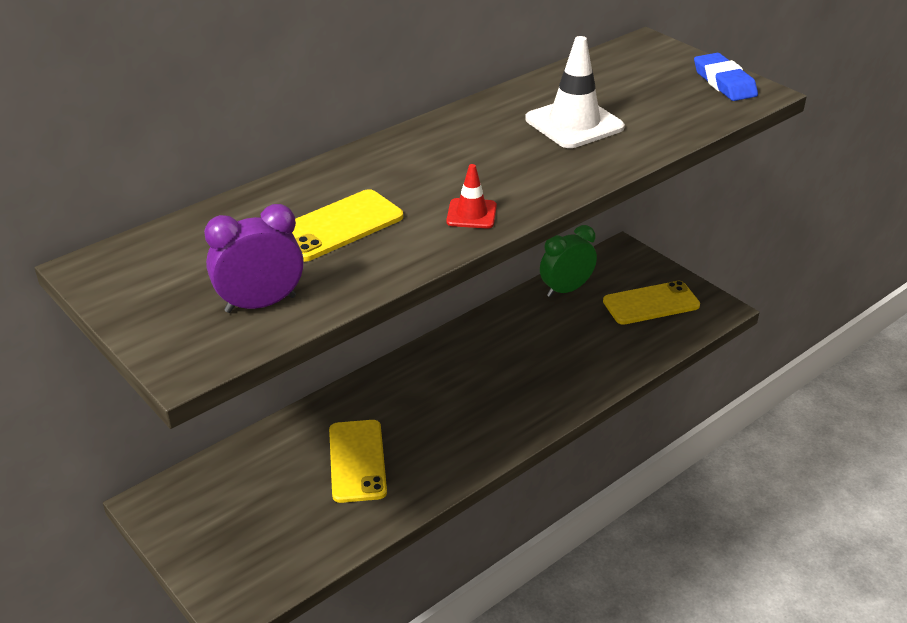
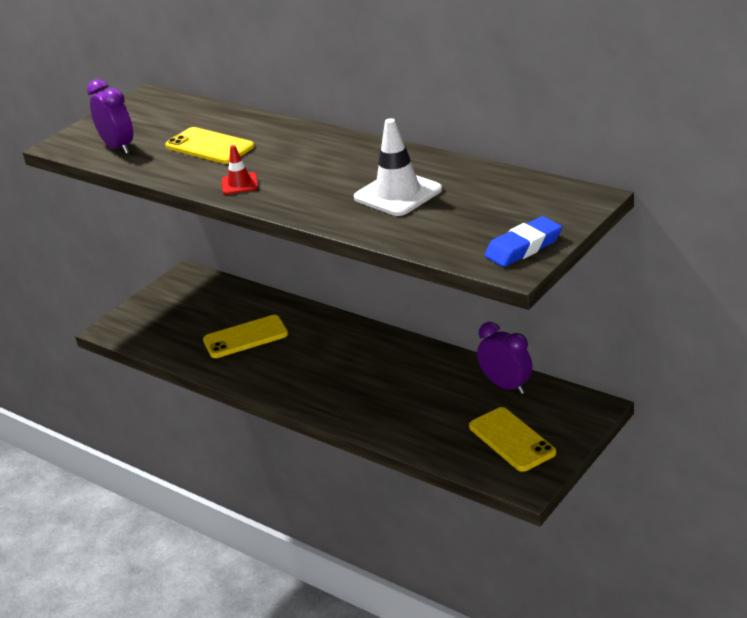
camera: 80 degrees right, 5 degrees down
(566, 289) = (506, 386): green clock -> purple clock

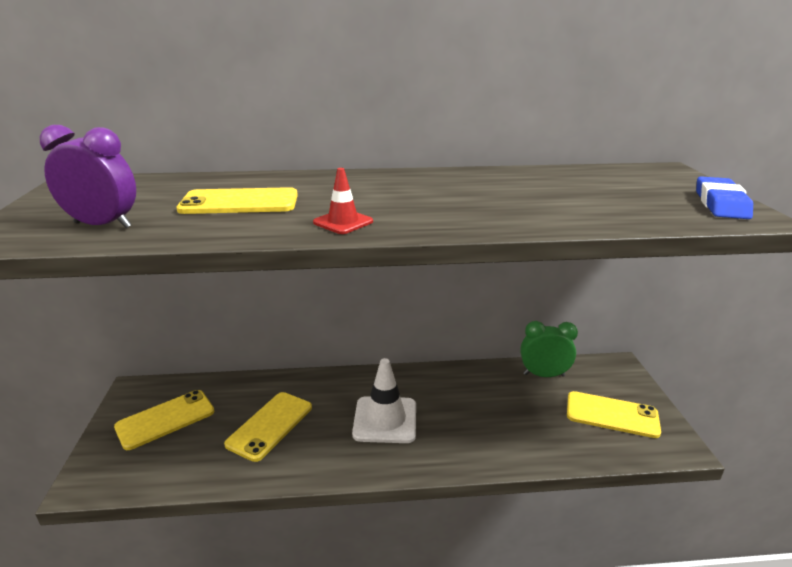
camera: 45 degrees left, 5 degrees down
(186, 305) = (165, 419): none -> yellow phone
(398, 194) = (525, 195): white traffic cone -> white traffic cone (385, 420)
(506, 386) = (544, 375): purple clock -> green clock

